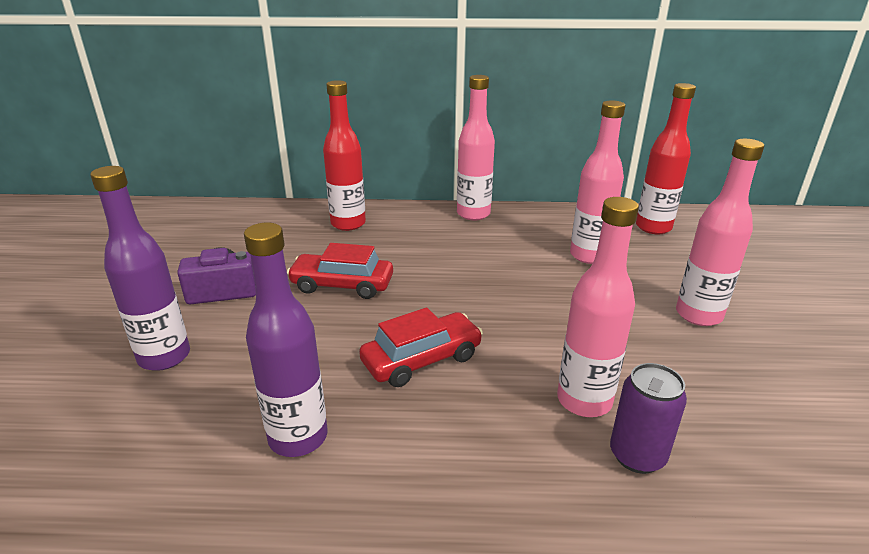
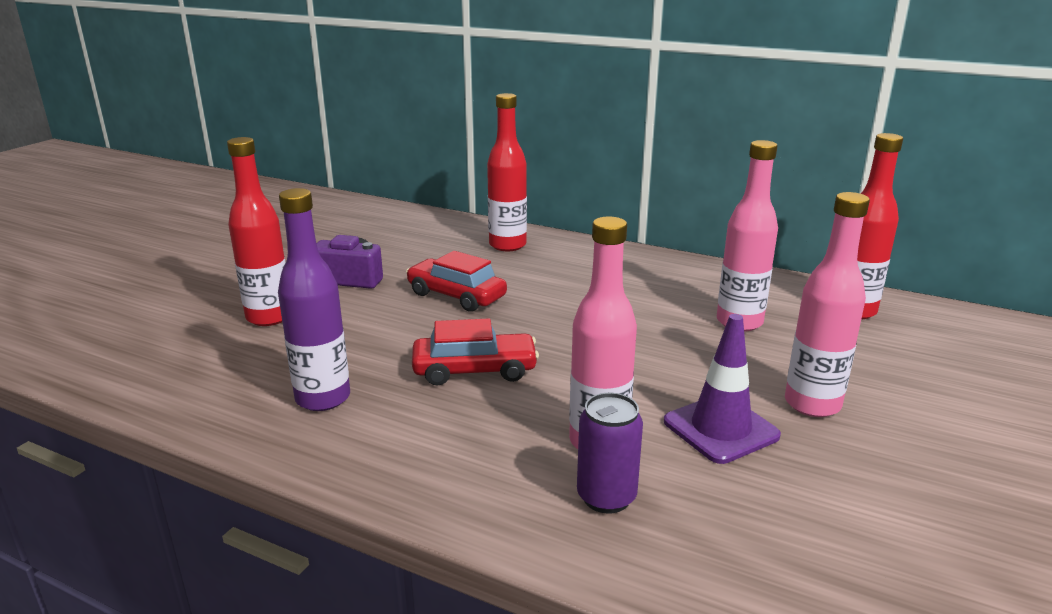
camera: 25 degrees right, 5 degrees down
(164, 357) = (269, 317): purple bottle -> red bottle
(473, 214) = (646, 259): pink bottle -> none
(659, 357) = (720, 429): none -> purple traffic cone

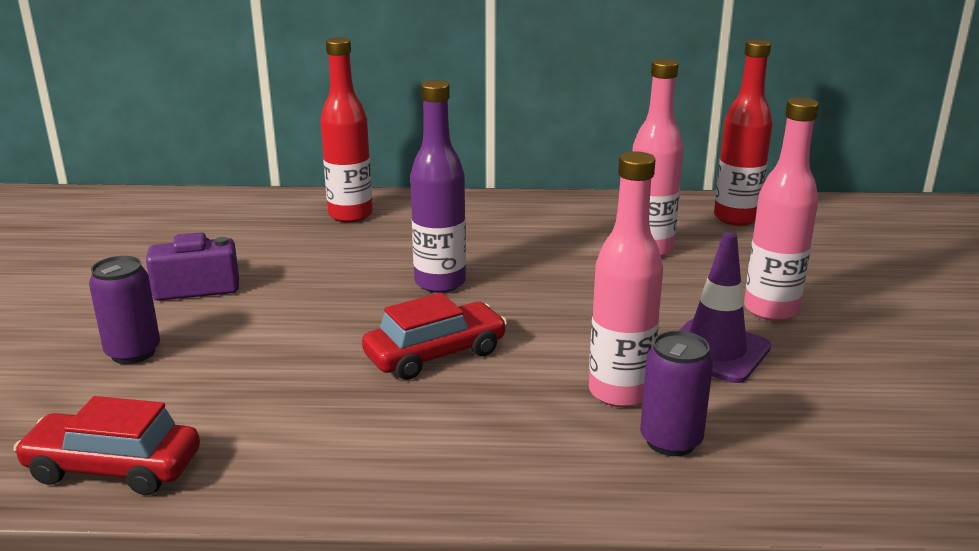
camera: 25 degrees left, 0 degrees up
(269, 317) = (133, 352): red bottle -> purple can
(323, 398) = (292, 426): purple bottle -> purple bottle (440, 283)
(456, 295) = (342, 280): red car -> red car (114, 467)

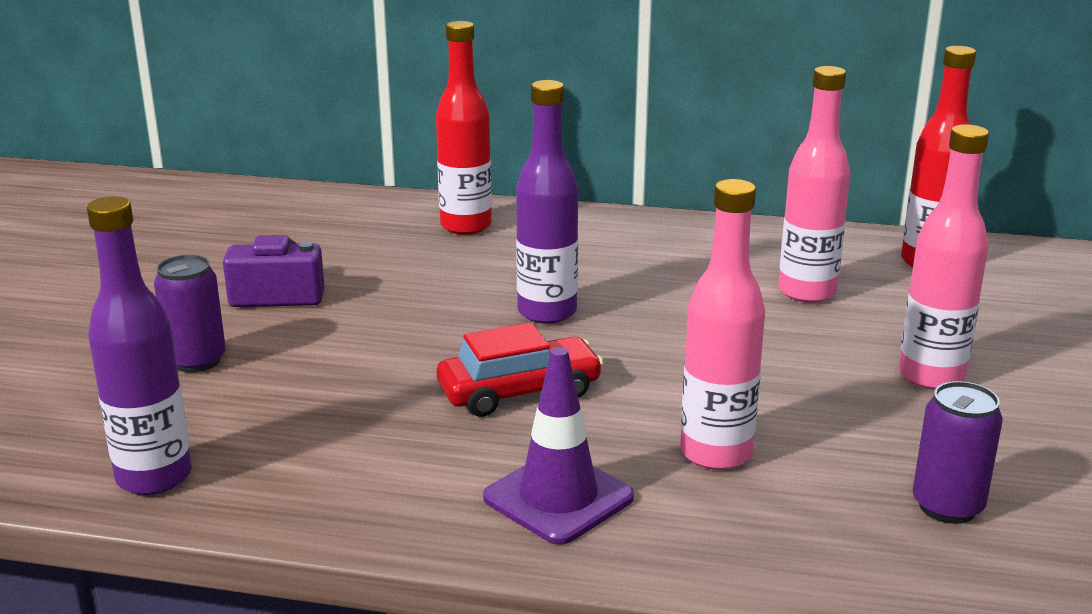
camera: 10 degrees right, 0 degrees up
(114, 467) = (154, 477): red car -> purple bottle
(670, 441) = (757, 511): purple can -> purple can (947, 506)
(715, 351) = (845, 418): purple traffic cone -> purple traffic cone (558, 497)

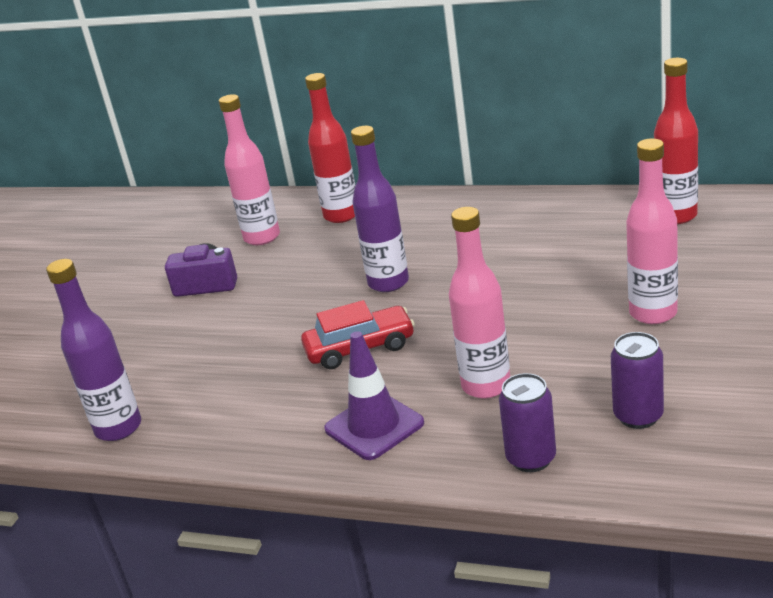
camera: 10 degrees right, 5 degrees up
(196, 361) = (150, 340): purple can -> purple can (531, 458)
(807, 292) = (578, 250): pink bottle -> pink bottle (262, 237)

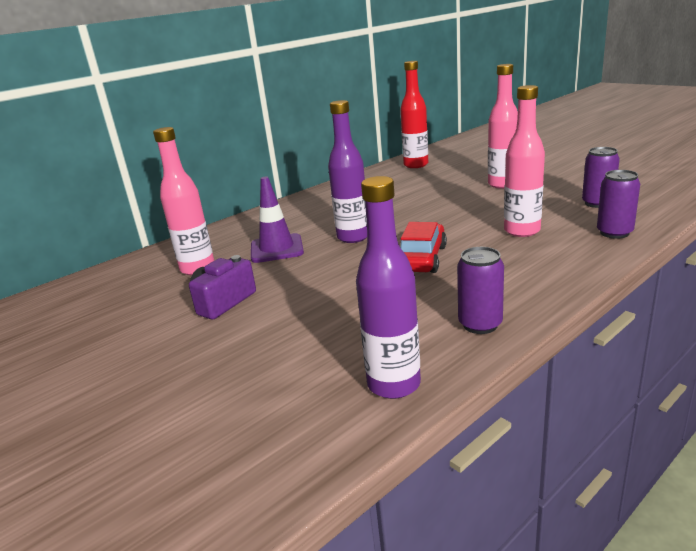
camera: 60 degrees left, 5 degrees down
(235, 436) = (480, 324): none -> purple can
(341, 215) = (231, 237): red bottle -> none
(374, 426) = (528, 270): purple traffic cone -> purple traffic cone (277, 249)

